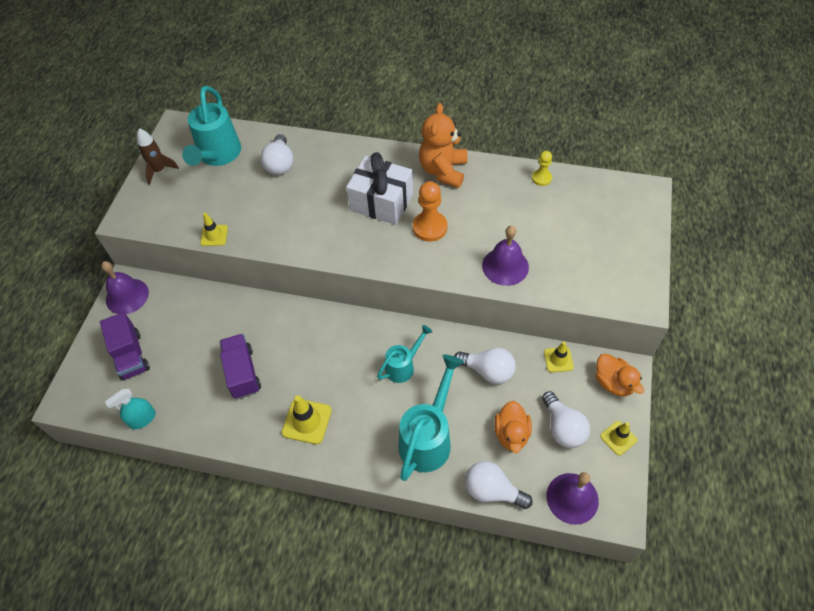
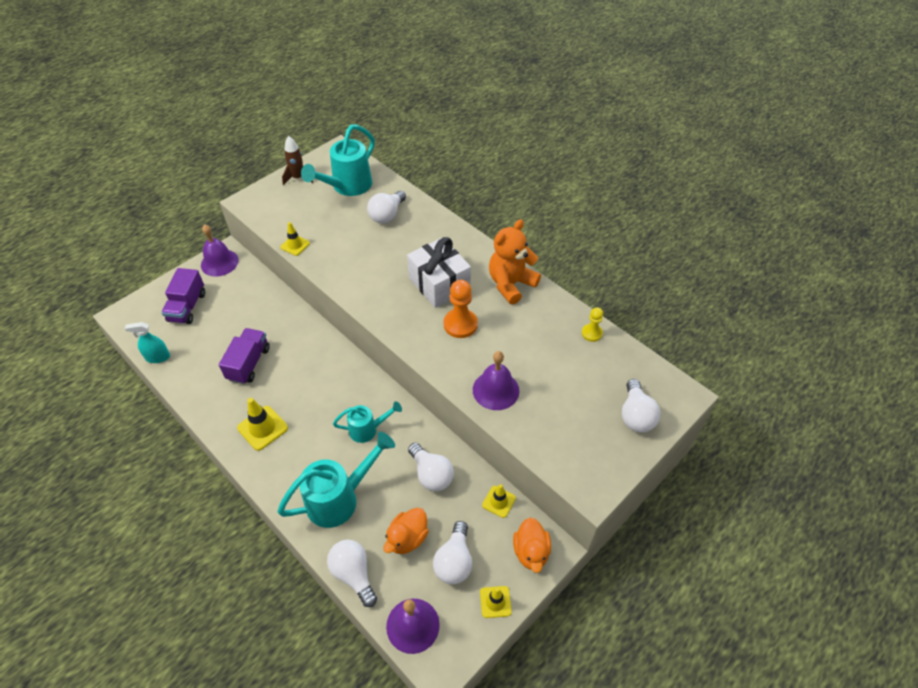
camera: 30 degrees right, 5 degrees down
(626, 226) = (635, 415): none -> white light bulb

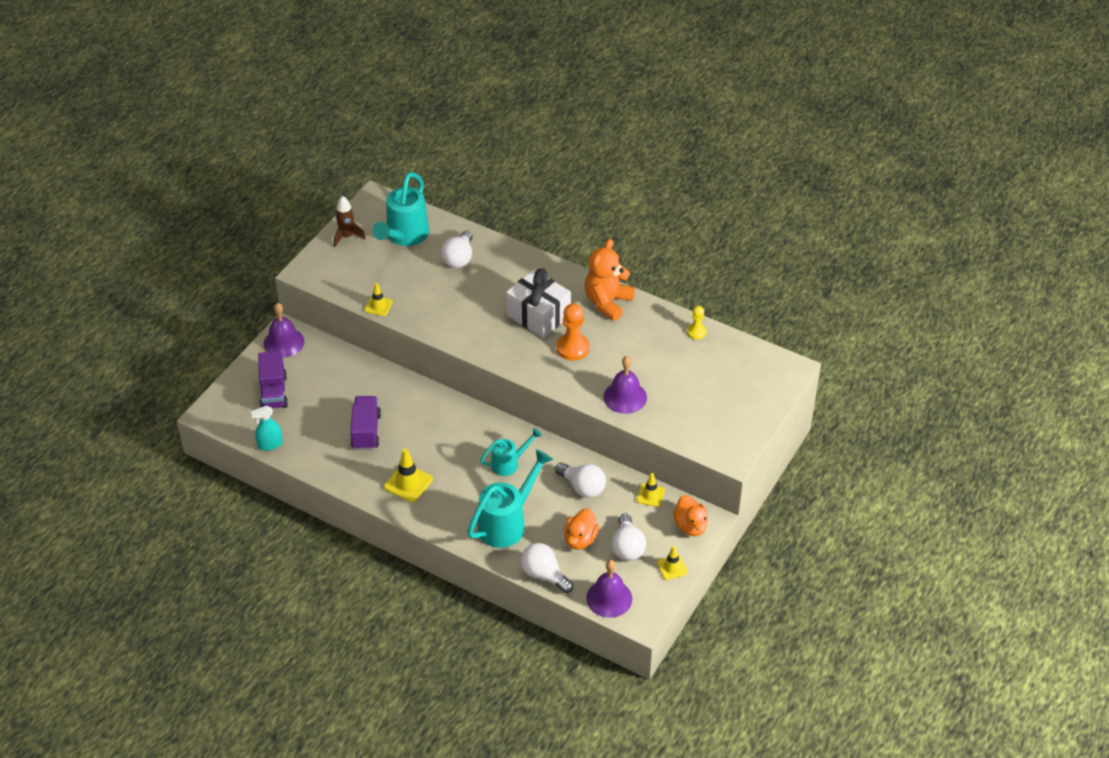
camera: 15 degrees left, 5 degrees down
(635, 415) = (753, 392): white light bulb -> none

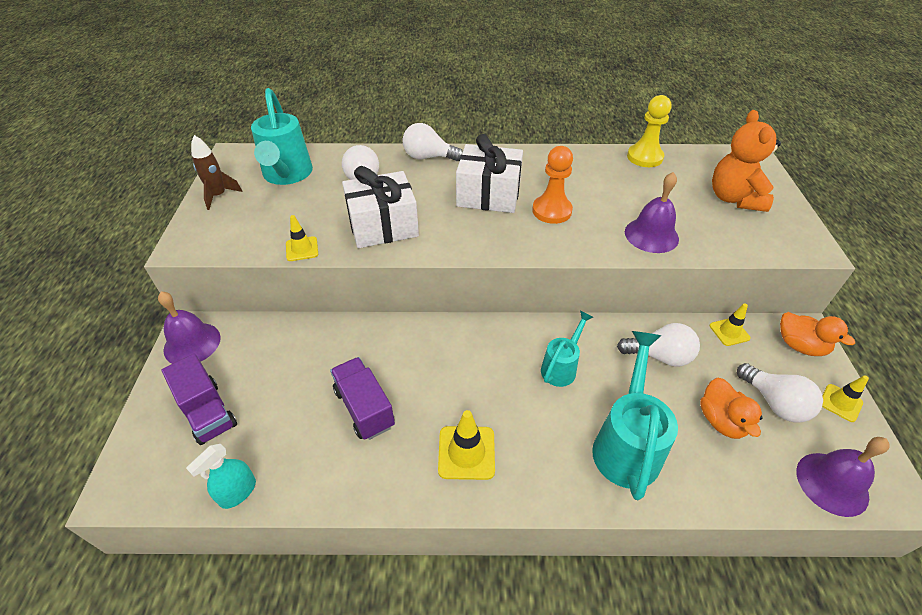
camera: 30 degrees left, 0 degrees up
(443, 310) = (383, 226): none -> white gift
(544, 575) = (734, 494): white light bulb -> white light bulb (428, 157)
(607, 302) = (542, 162): orange teddy bear -> orange teddy bear (734, 198)
(696, 332) = (644, 157): yellow pawn -> yellow pawn, size x1.68

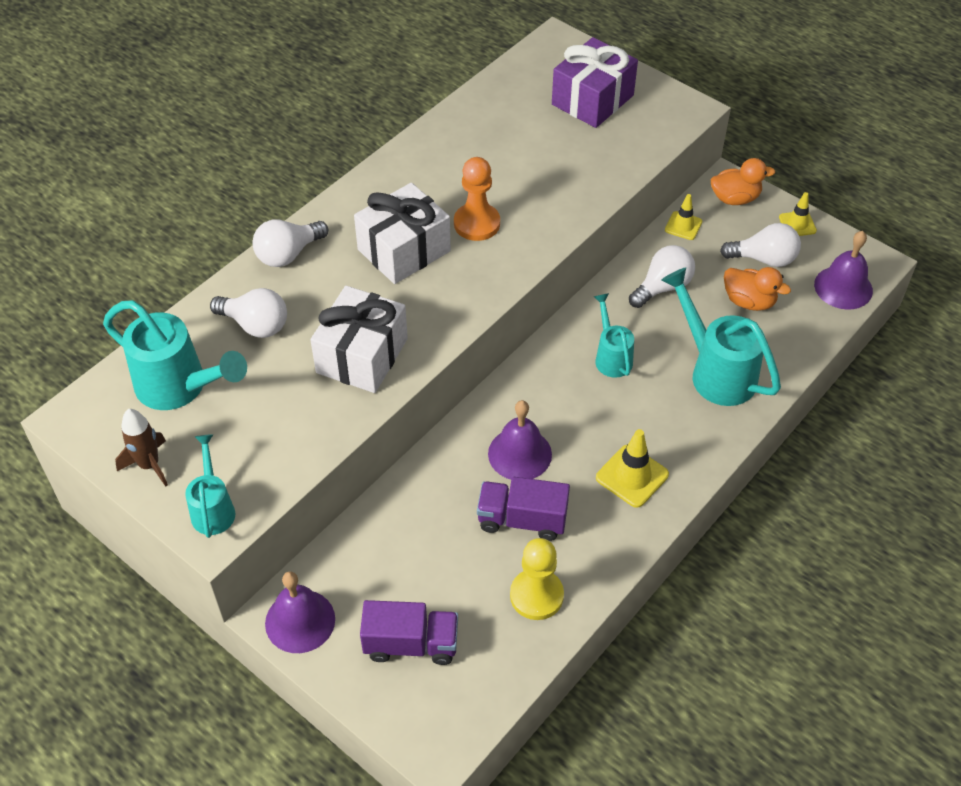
camera: 50 degrees left, 5 degrees up
(204, 235) = (213, 508): none -> turquoise watering can
(238, 492) = (525, 657): turquoise spray bottle -> none
(302, 249) = (328, 436): yellow traffic cone -> none
(644, 157) = (477, 105): yellow pawn -> yellow pawn (536, 595)
(651, 235) = (577, 186): purple bell -> purple bell (520, 454)
(734, 198) = (592, 100): orange teddy bear -> purple gift

